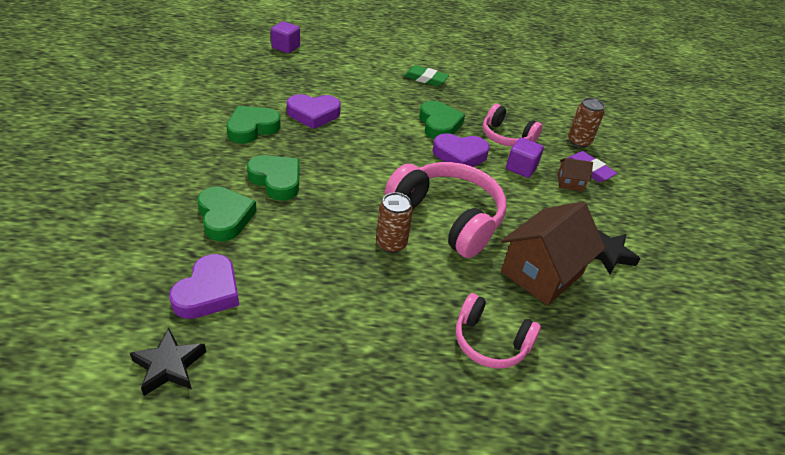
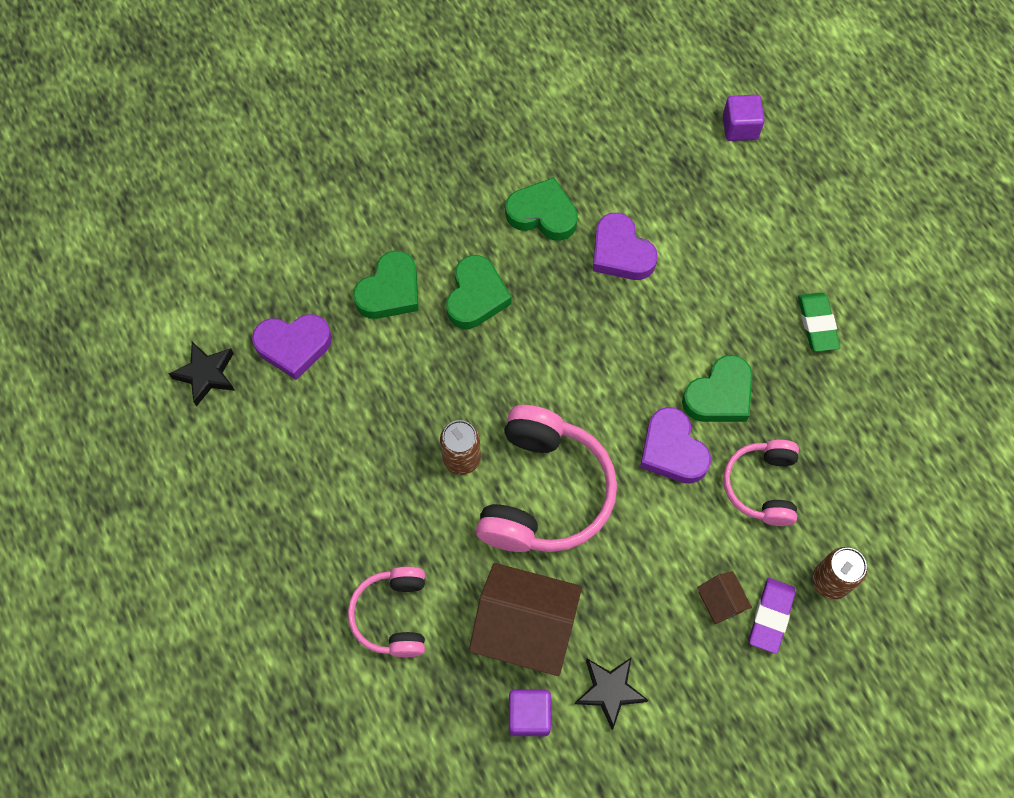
camera: 65 degrees right, 25 degrees up
(521, 168) = (705, 531): purple cube -> purple cube (529, 715)

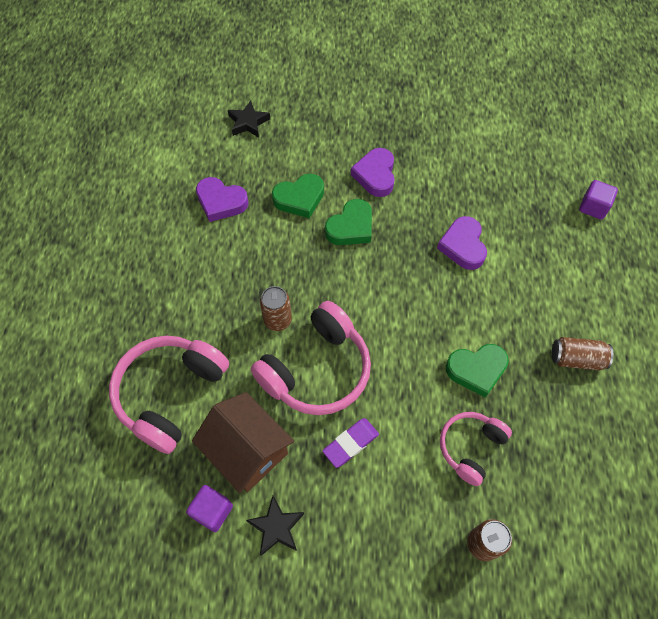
camera: 30 degrees right, 5 degrees down
(206, 375) = (160, 193): black star -> black star (248, 123)
(393, 615) = (170, 394): pink headphones -> pink headphones, size x1.69
(542, 214) = (425, 199): green heart -> none
(672, 450) = (421, 389): purple heart -> purple heart (375, 175)
(720, 602) = (392, 511): brown house -> none
(770, 616) = (422, 543): purple eraser -> purple eraser (350, 443)
(817, 324) = (576, 359): green eraser -> brown can

